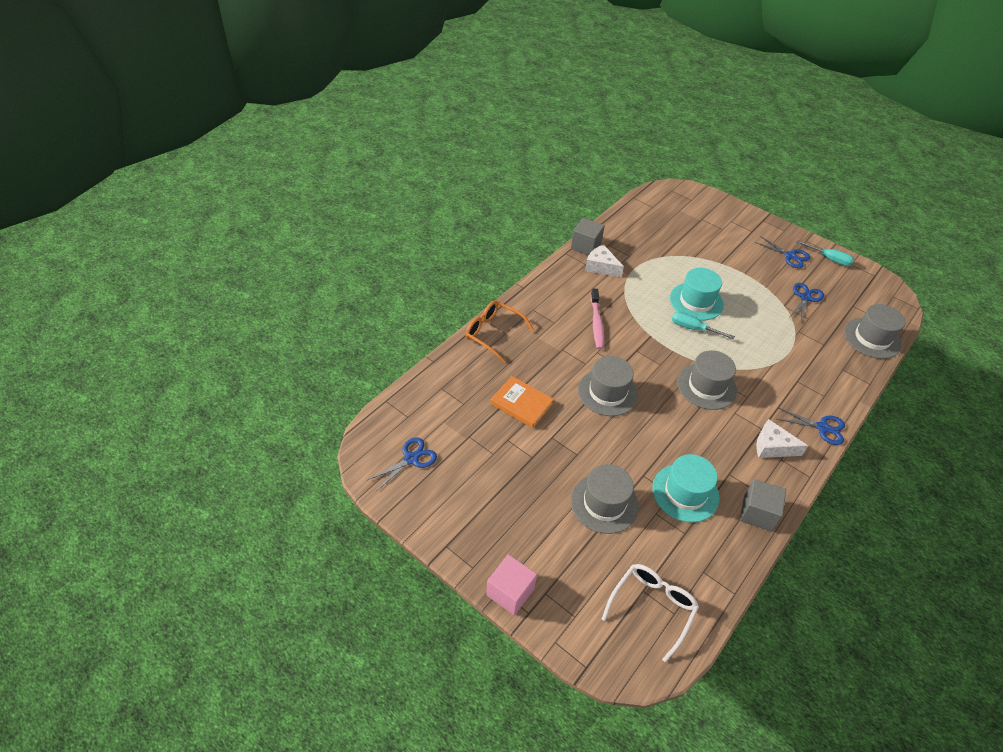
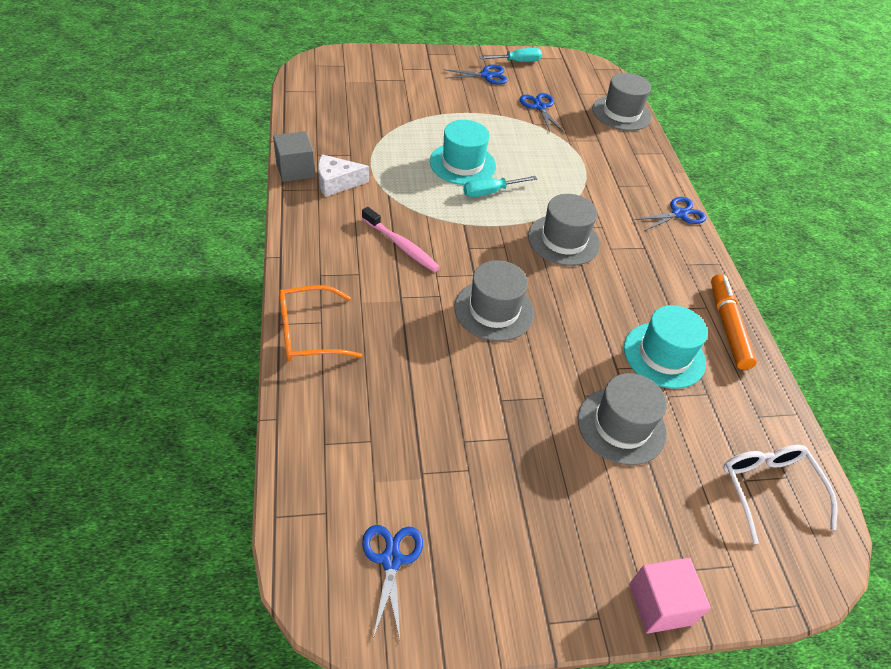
camera: 50 degrees left, 0 degrees up
(521, 404) = (431, 389): orange book -> none
(757, 513) = (727, 326): grey cube -> orange marker
(772, 446) = (669, 258): white cheese -> none

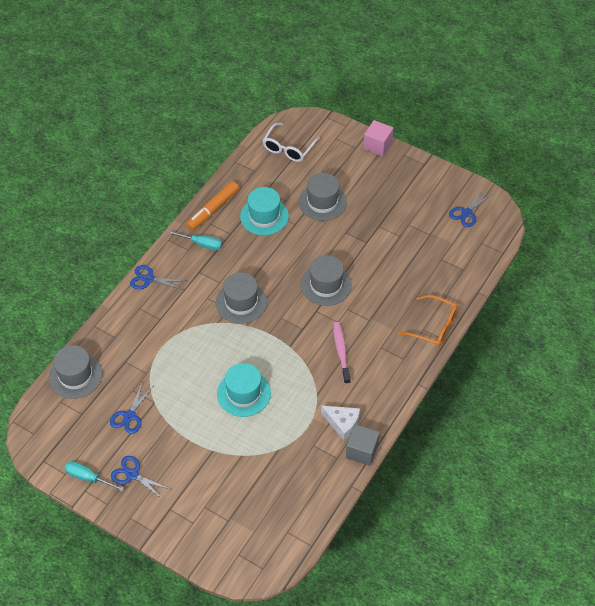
camera: 135 degrees left, 5 degrees up
(490, 192) = (248, 360): turquoise screwdriver -> turquoise screwdriver (201, 244)

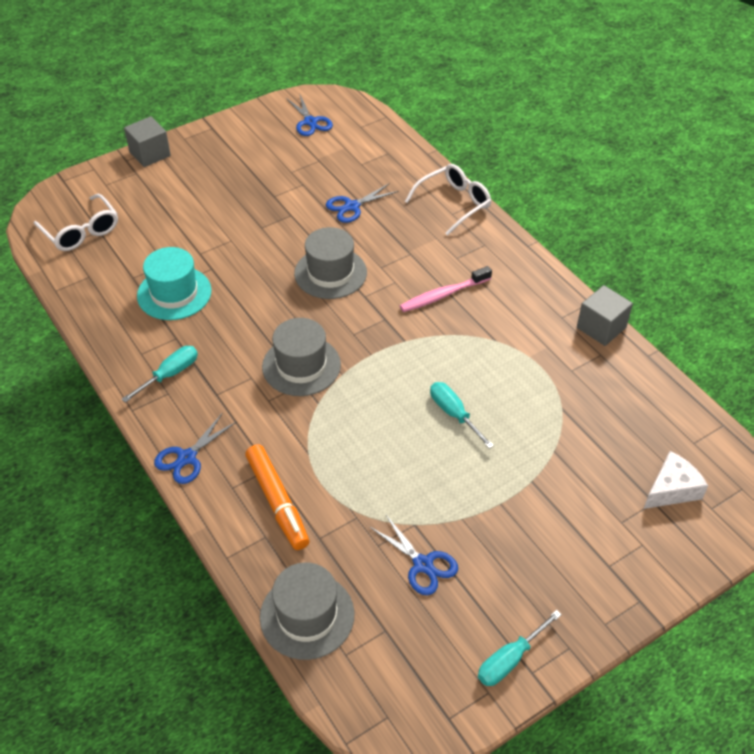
camera: 65 degrees left, 5 degrees down
(132, 474) = (530, 595): blue scissors -> blue scissors (351, 207)
(213, 209) = (119, 342): orange marker -> orange marker (278, 502)
(244, 393) = (454, 414): turquoise hat -> turquoise screwdriver
(322, 202) = (197, 231): grey hat -> none
(341, 352) = (443, 295): pink toothbrush -> pink toothbrush turned 45 degrees counterclockwise
(342, 423) = (552, 331): white cheese -> white cheese (671, 489)
(377, 145) = (150, 154): pink cube -> grey cube
(434, 326) = (454, 203): orange glasses -> white glasses

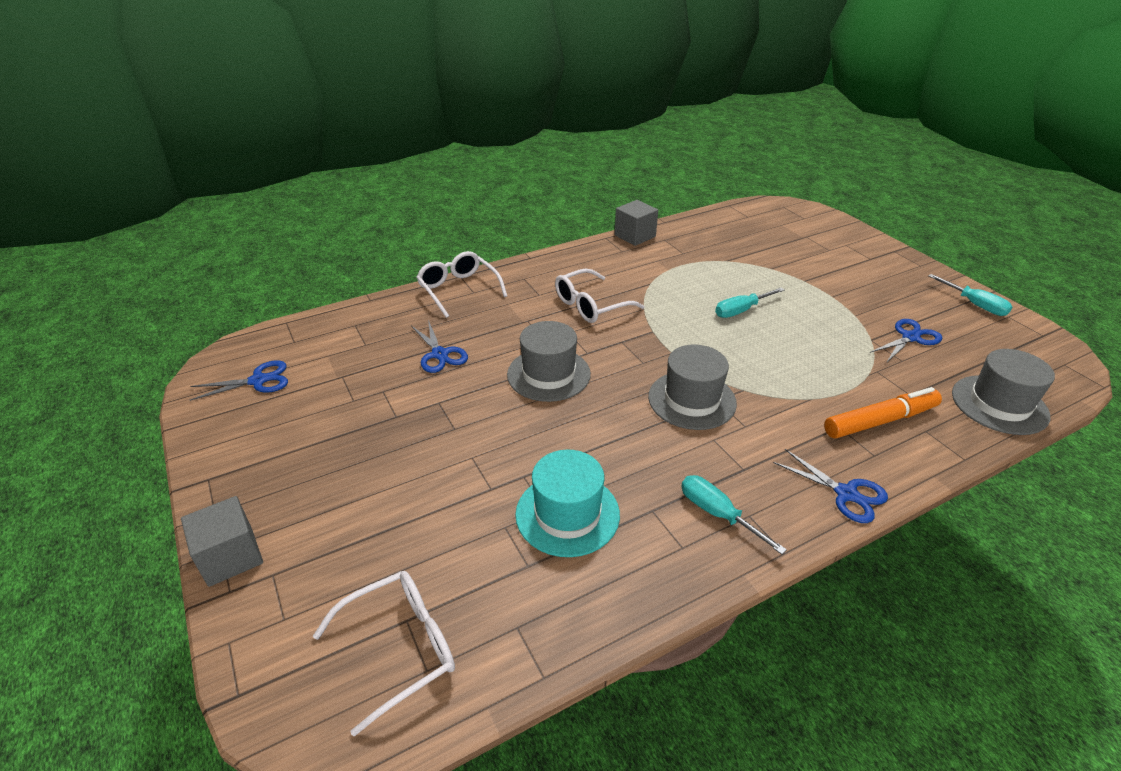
camera: 85 degrees left, 10 degrees down
(443, 295) = (590, 305): pink toothbrush -> white glasses
(671, 489) = (792, 229): white cheese -> none

